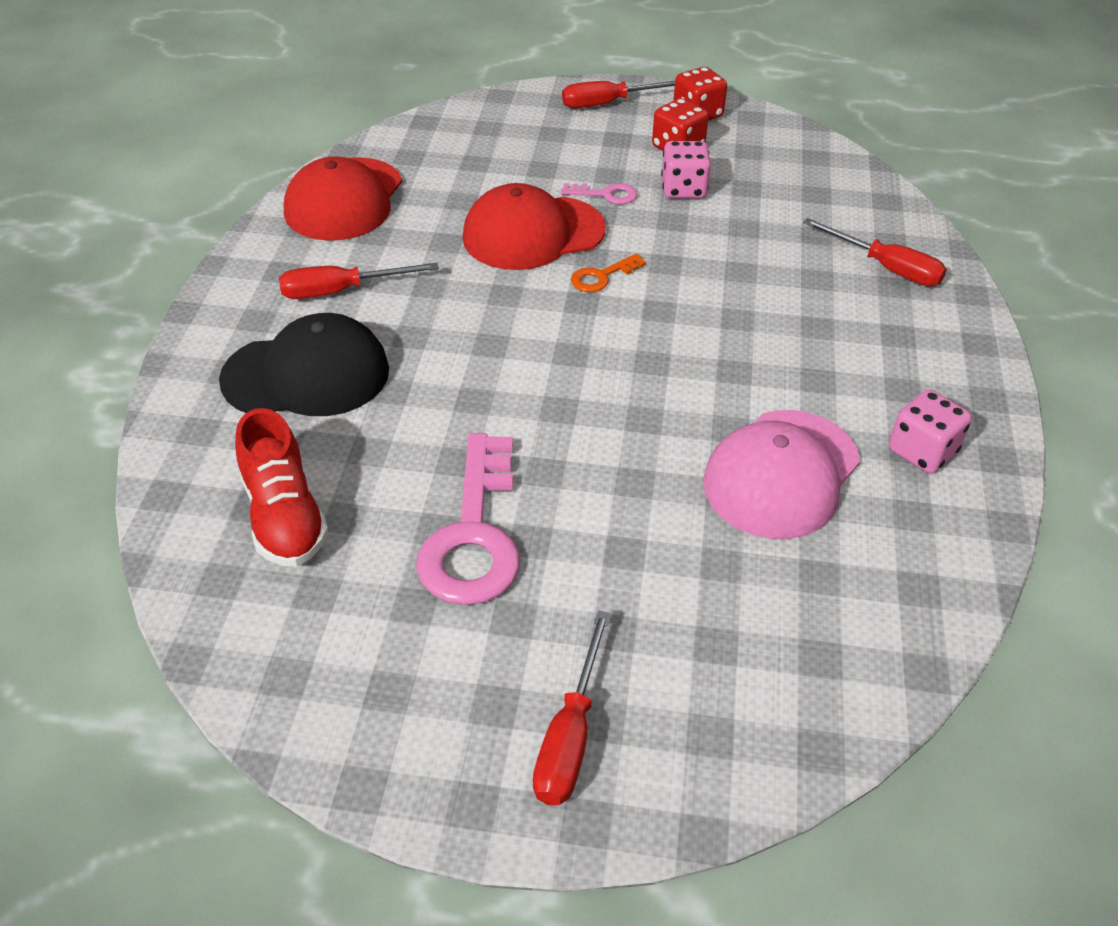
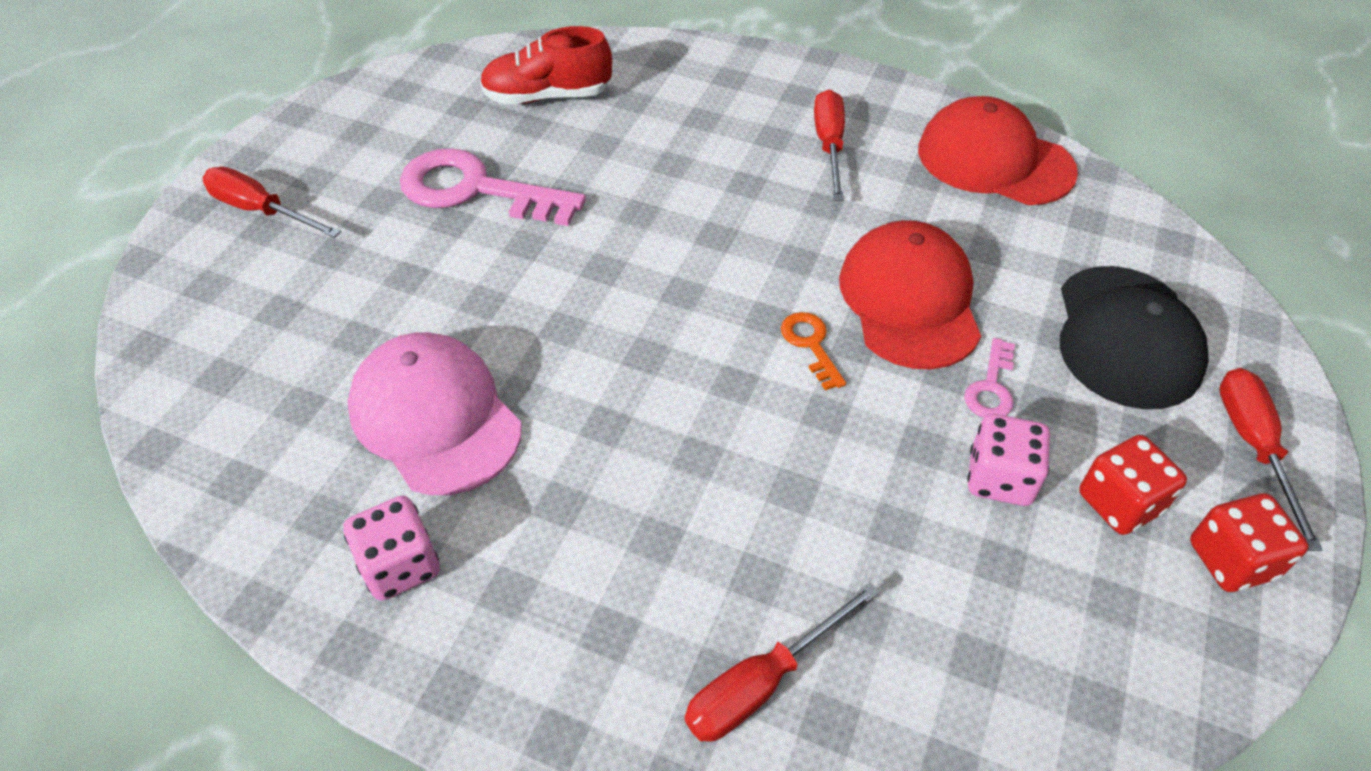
camera: 105 degrees right, 5 degrees up
(306, 375) = (710, 117): black cap -> black cap (1126, 337)

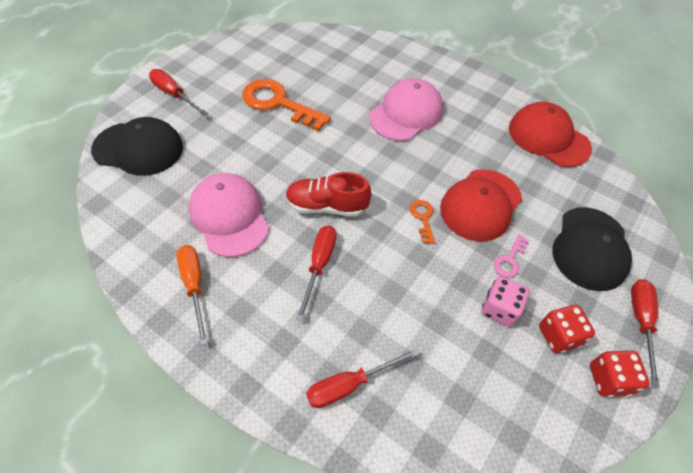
camera: 10 degrees right, 5 degrees up
(214, 325) = (138, 148): none -> black cap
(400, 565) = (194, 286): pink dice -> orange screwdriver
(476, 190) = (278, 103): pink key -> orange key
(547, 96) = (326, 60): red shoe -> red shoe (326, 206)
(725, 165) = (406, 113): none -> pink cap
(829, 146) = (463, 113): red screwdriver -> red screwdriver (319, 265)
(909, 300) = (480, 205): red cap -> red cap turned 150 degrees counterclockwise

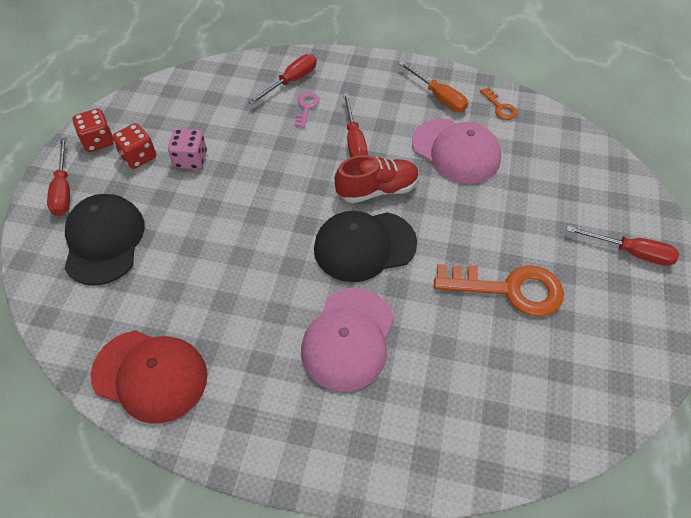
camera: 160 degrees right, 0 degrees up
(138, 148) = (594, 179): black cap -> black cap (364, 246)
(423, 218) = (280, 211): orange key -> orange key (500, 107)
(480, 205) = (224, 247): red cap -> none
(510, 260) = (186, 202): pink key -> pink key (306, 107)

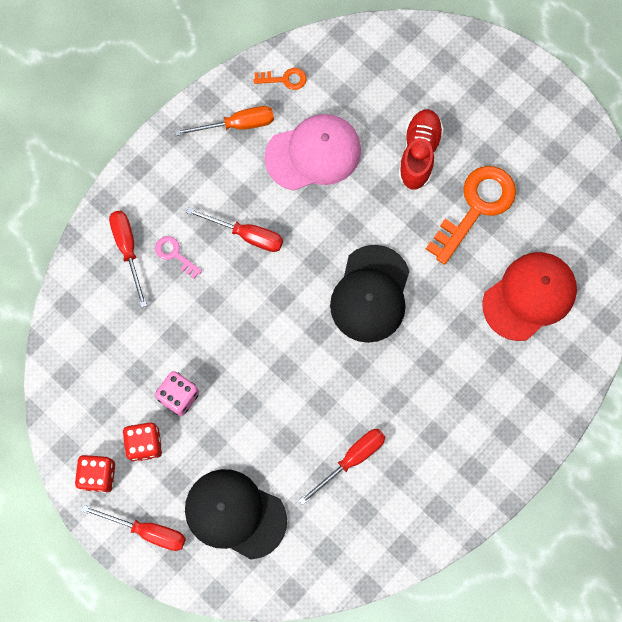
camera: 60 degrees left, 20 degrees up
(150, 375) = (398, 525): red cap -> red cap (529, 296)
(348, 339) = (450, 356): pink cap -> none
(377, 190) = (317, 248): red shoe -> red shoe (419, 153)
(631, 252) = (497, 91): red screwdriver -> red screwdriver (351, 459)

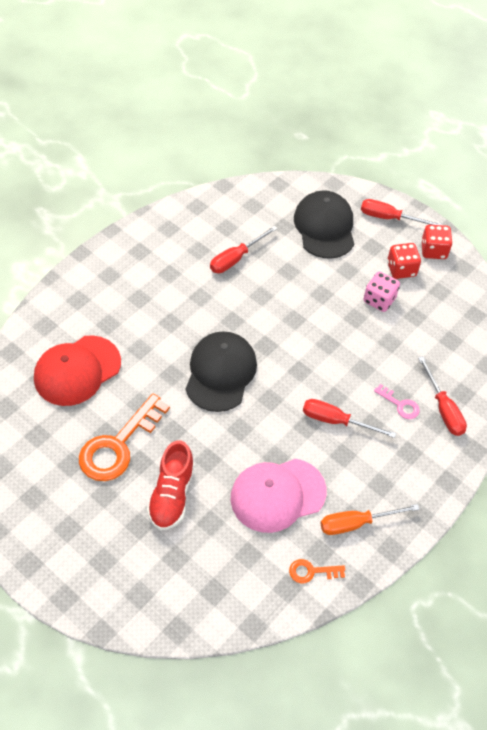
camera: 175 degrees right, 20 degrees down
(235, 514) = (324, 227): black cap -> black cap turned 120 degrees counterclockwise

